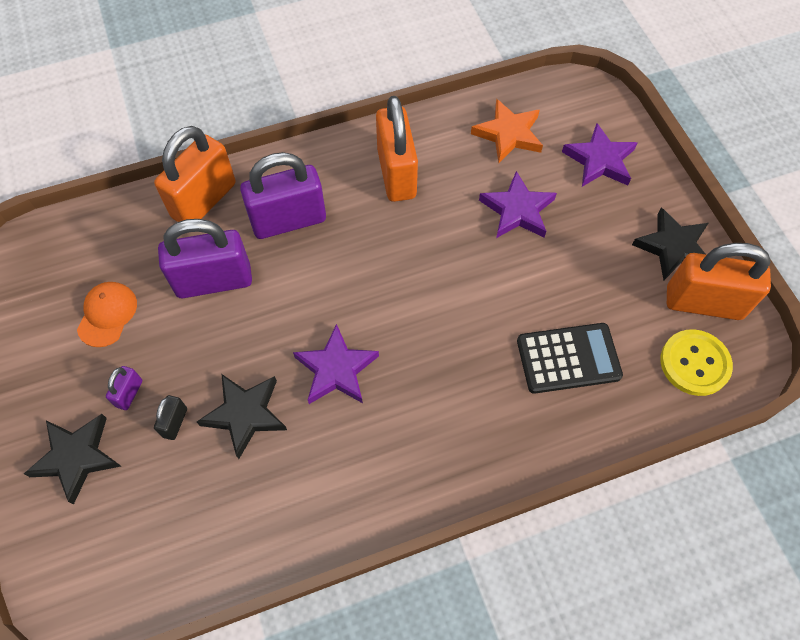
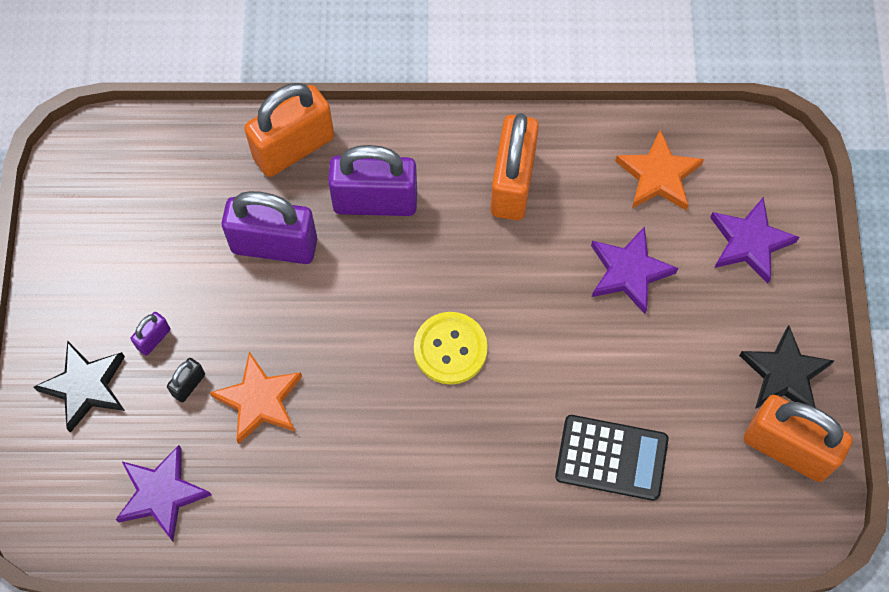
camera: 20 degrees right, 5 degrees up
(107, 314) = (156, 246): orange cap -> none
(245, 414) = (259, 400): black star -> orange star
(336, 369) = (366, 385): purple star -> purple star (162, 494)
(694, 363) = (744, 511): yellow button -> yellow button (450, 349)

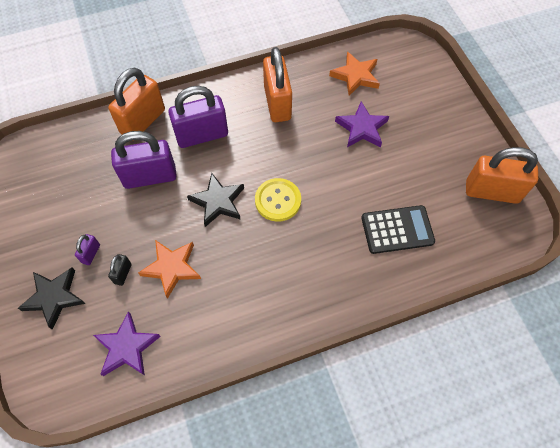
camera: 20 degrees left, 5 degrees down
(749, 242) = (419, 94): purple star -> none
(784, 374) = (470, 154): black star -> black star (218, 202)

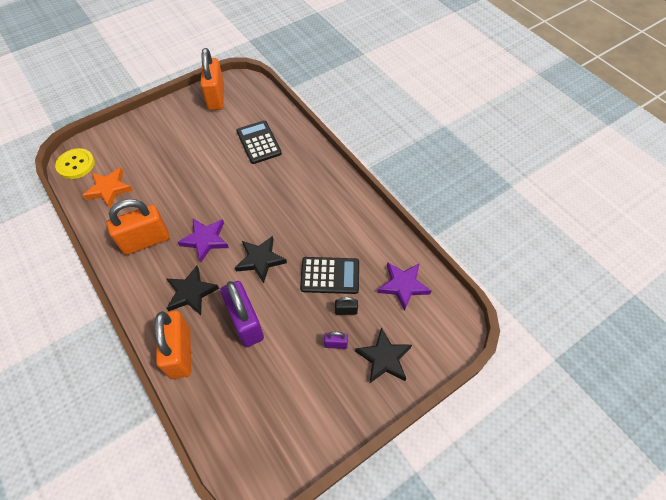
camera: 105 degrees left, 5 degrees down
(143, 121) = (180, 353): orange padlock -> orange padlock turned 60 degrees clockwise
(172, 268) = (330, 276): orange star -> black calculator
(202, 135) = (191, 293): purple padlock -> black star
(278, 200) = (250, 218): yellow button -> yellow button (76, 164)
(362, 128) = (168, 176): purple star -> purple star (205, 240)

